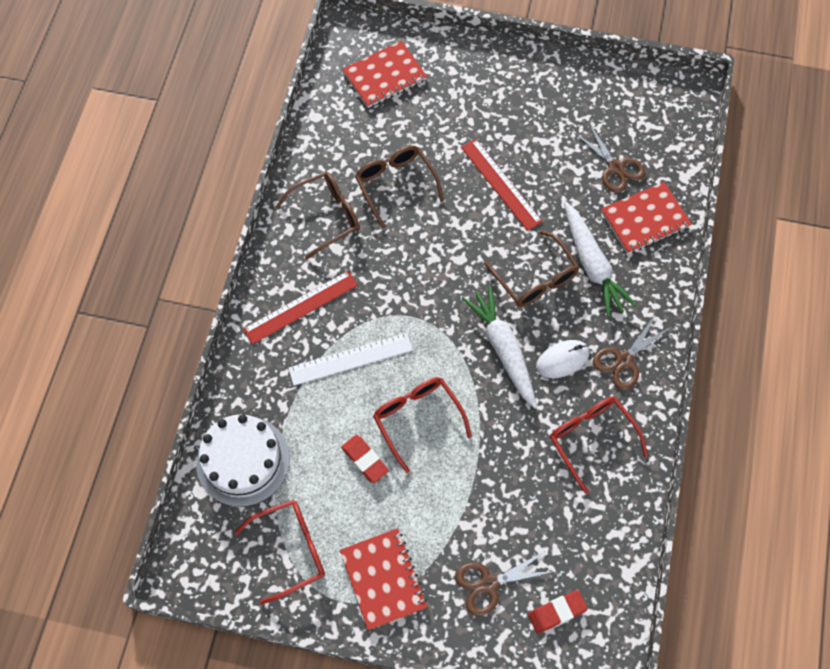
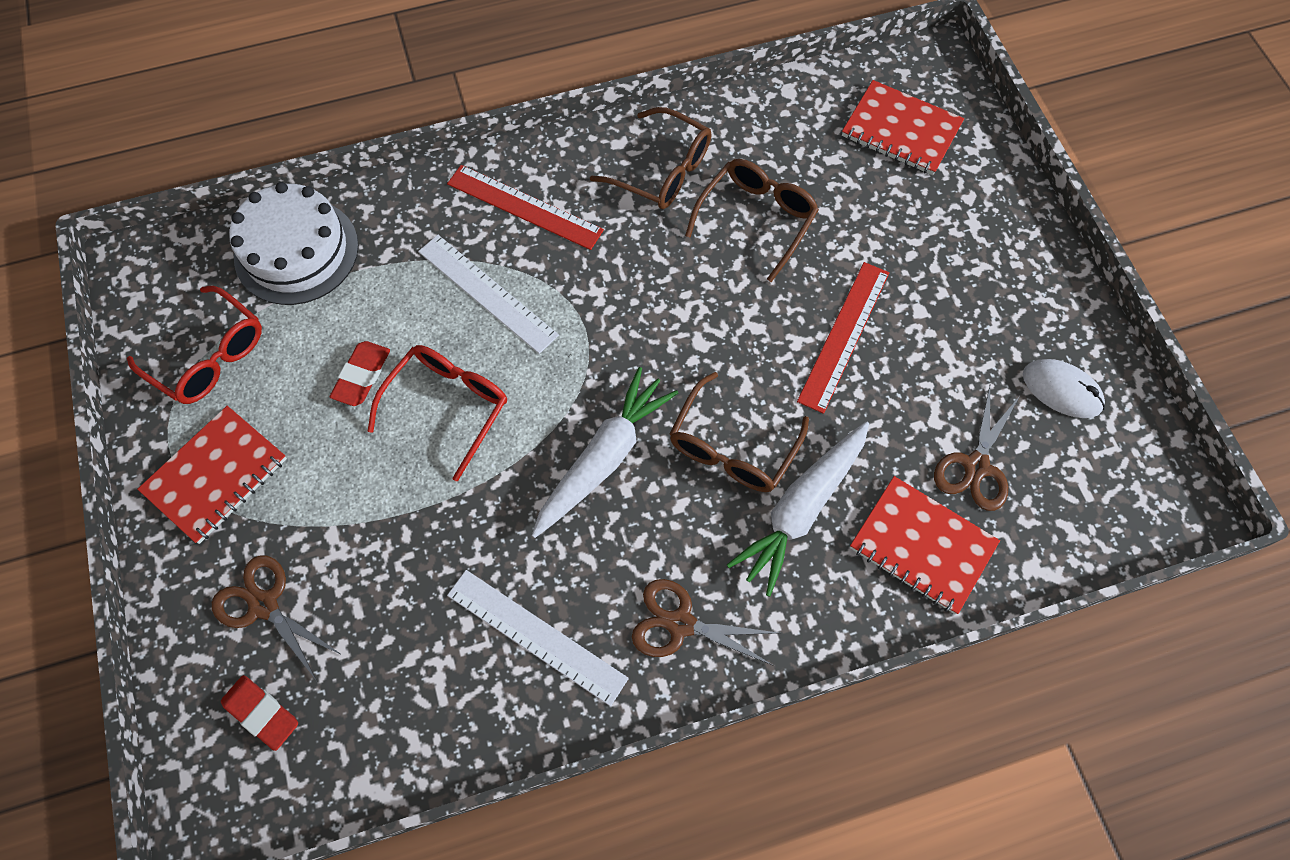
camera: 60 degrees right, 0 degrees up
(562, 360) = (632, 541): white mouse -> white mouse (1061, 390)
(591, 438) = (536, 636): red glasses -> white ruler

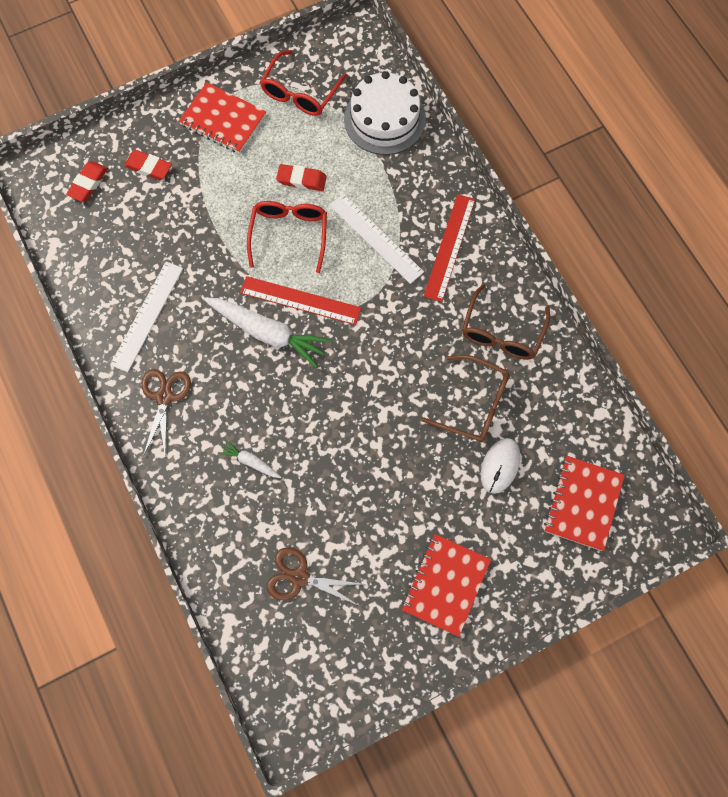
camera: 80 degrees right, 5 degrees up
(264, 605) = (148, 167): brown scissors -> red eraser
(448, 406) = (289, 234): red glasses -> red glasses turned 105 degrees counterclockwise
(487, 293) = (376, 238): white ruler -> white ruler turned 75 degrees counterclockwise
(732, 447) = (288, 412): brown glasses -> none
(801, 509) = (250, 462): white carrot -> white carrot, size x0.48
(843, 335) = (387, 477): red ruler -> red ruler (300, 300)
(922, 546) = (235, 543): red notebook -> red notebook (446, 585)
(1061, 390) = (371, 639): white mouse -> white mouse (500, 466)

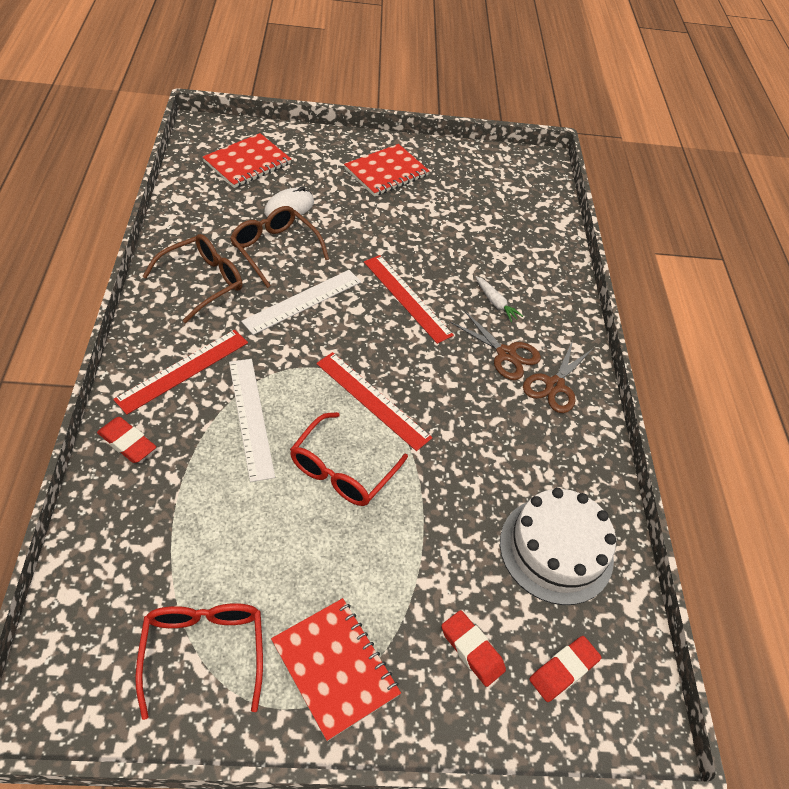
camera: 160 degrees left, 20 degrees down
(147, 316) = (544, 466): white ruler -> white ruler (303, 301)
(268, 333) = (423, 388): white carrot -> none
(299, 577) = (493, 222): brown scissors -> brown scissors (506, 354)
(300, 93) = (203, 650): red glasses -> red glasses turned 60 degrees counterclockwise
(301, 180) = (286, 525): red eraser -> red eraser (127, 443)
(330, 419) = (407, 298): none -> red ruler
(384, 119) = (126, 548): white cake -> white cake (556, 550)

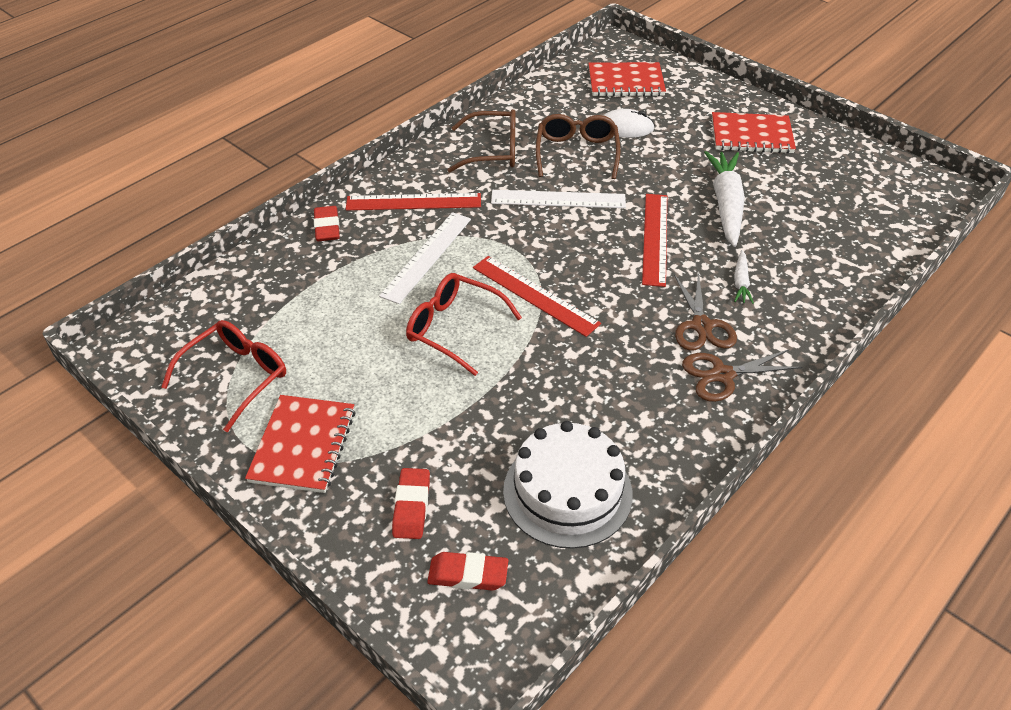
camera: 50 degrees right, 5 degrees down
(342, 470) = (453, 328): red glasses -> red glasses turned 45 degrees clockwise
(372, 400) = (534, 295): red ruler -> red ruler turned 45 degrees counterclockwise
(425, 242) = (725, 204): none -> white carrot

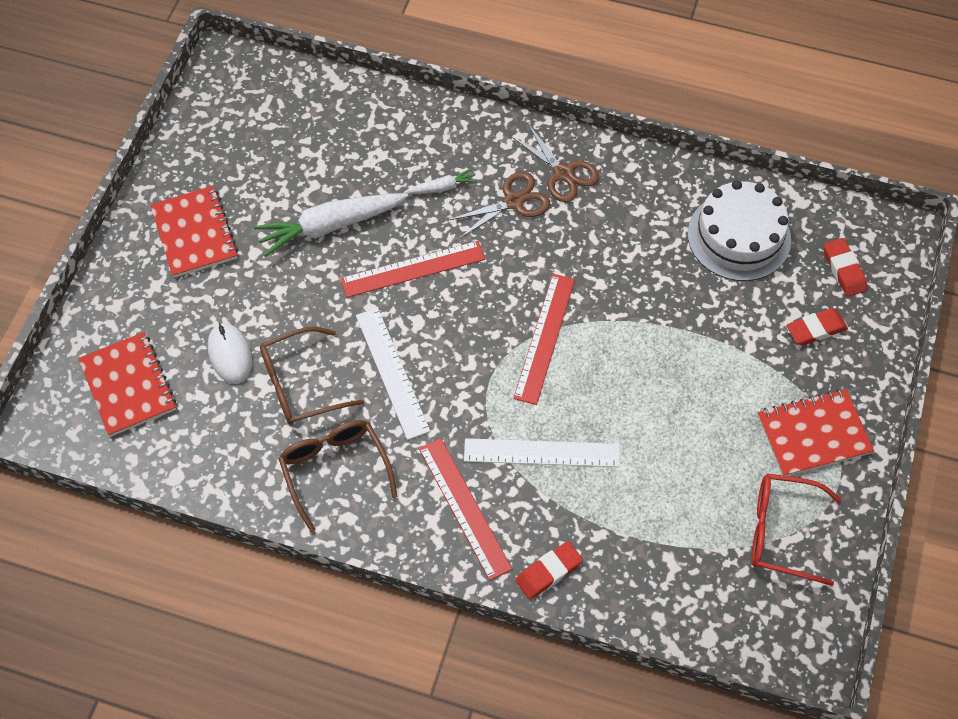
camera: 115 degrees left, 15 degrees up
(453, 328) = (622, 385): red glasses -> none

